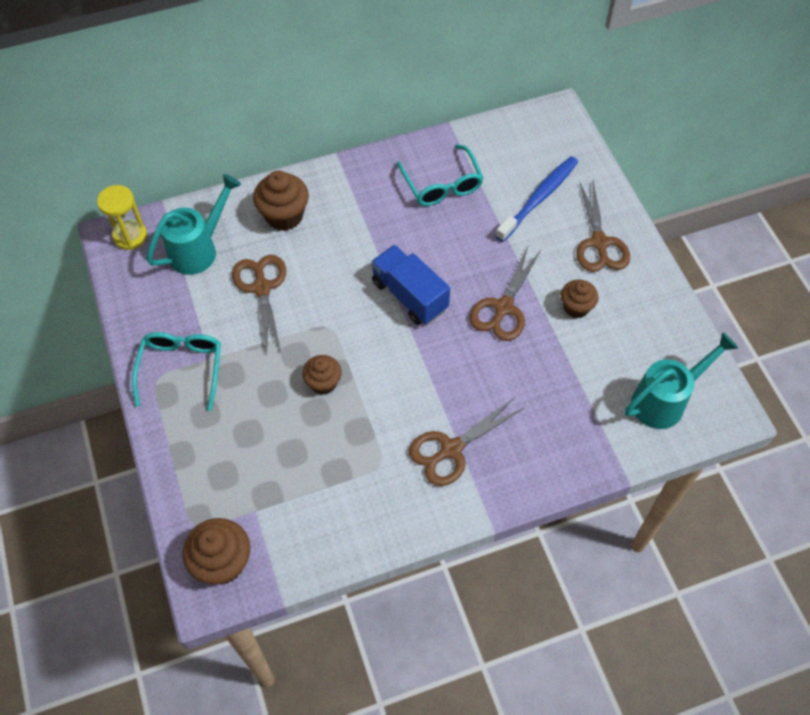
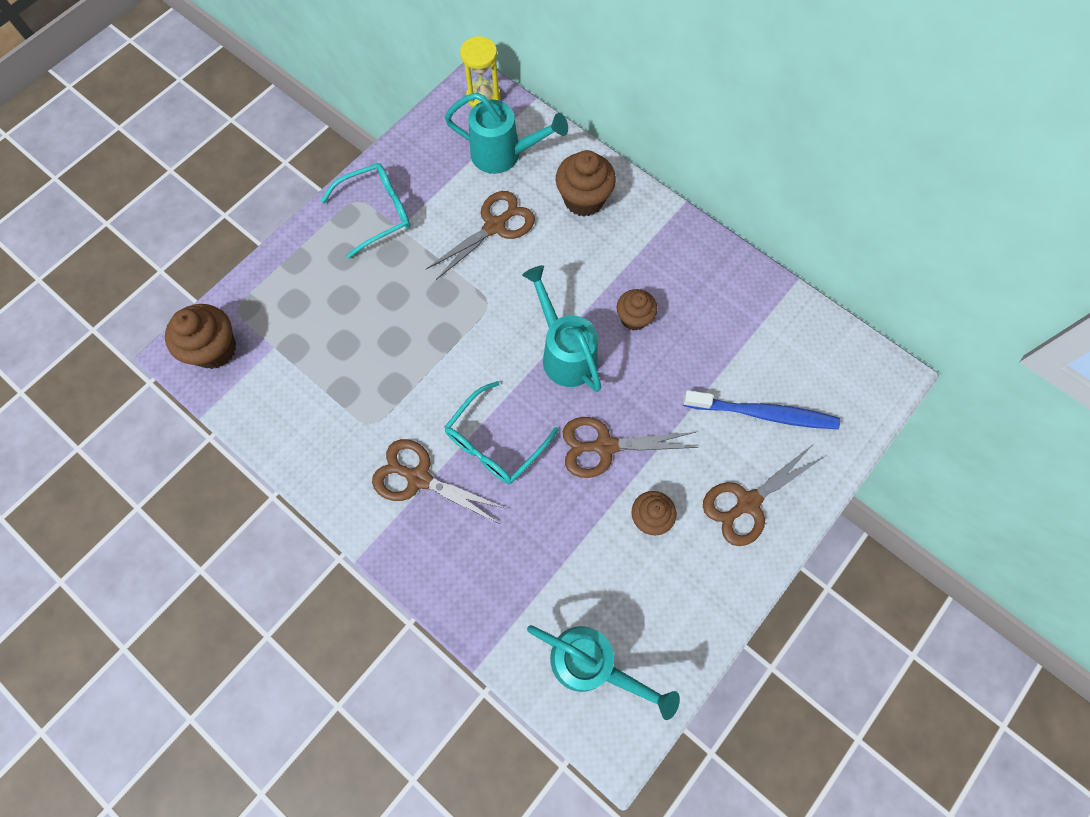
camera: 60 degrees right, 10 degrees up
(323, 383) = (426, 331): brown cupcake -> brown cupcake (634, 318)
(409, 295) = (565, 353): blue truck -> turquoise watering can
(442, 185) = (715, 313): turquoise glasses -> turquoise glasses (495, 442)

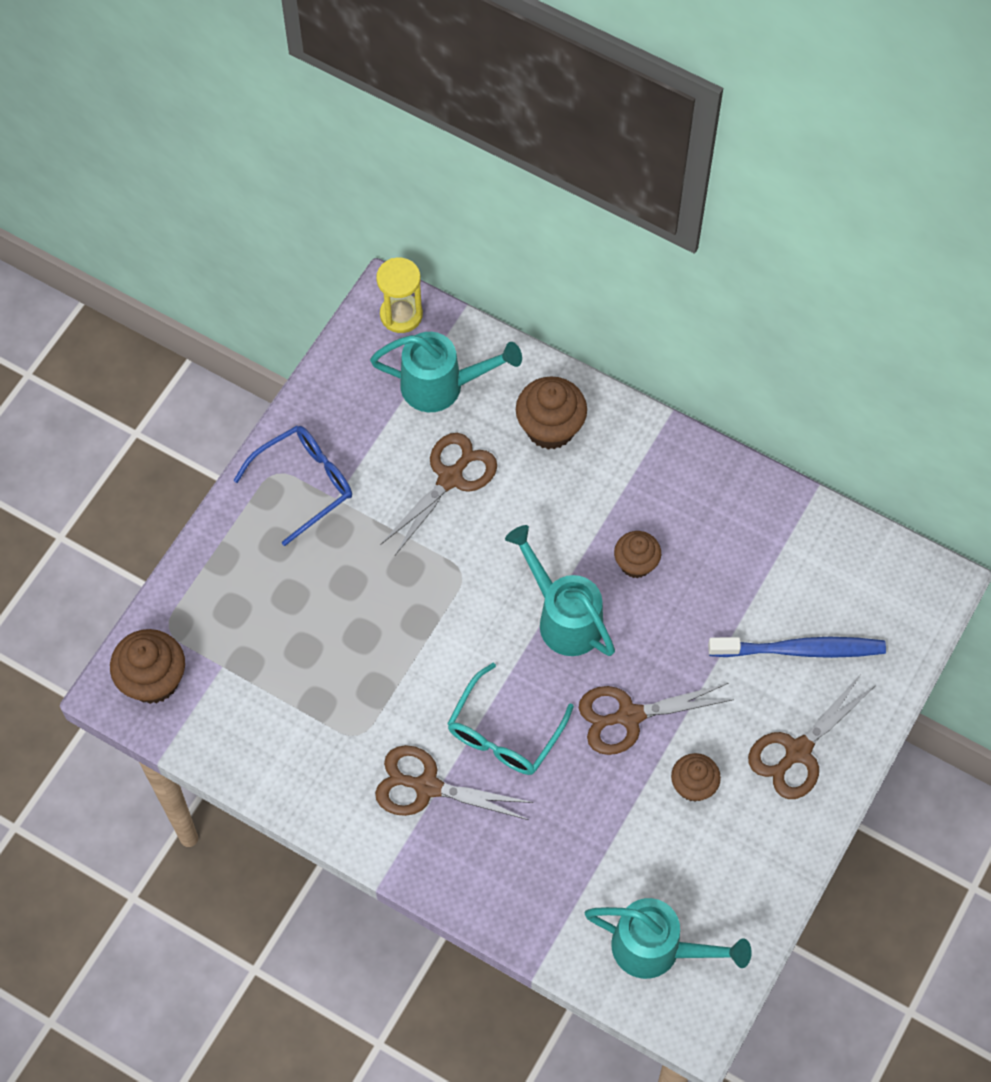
camera: 10 degrees left, 5 degrees down
(377, 213) = (304, 484): turquoise glasses -> blue glasses

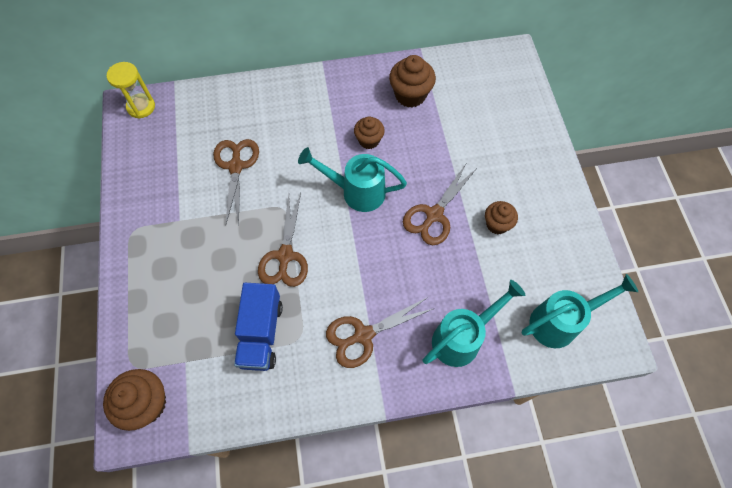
camera: 40 degrees left, 0 degrees up
(304, 484) = (154, 225): blue glasses -> none
(321, 698) = (261, 334): none -> blue truck
(442, 386) = (193, 126): turquoise watering can -> turquoise watering can (462, 338)
(504, 733) = (379, 273): turquoise glasses -> none
(550, 428) = (268, 108): brown cupcake -> brown cupcake (410, 95)
(797, 752) = (528, 171): brown scissors -> brown scissors (285, 256)
(801, 650) = (483, 124): blue toothbrush -> none

